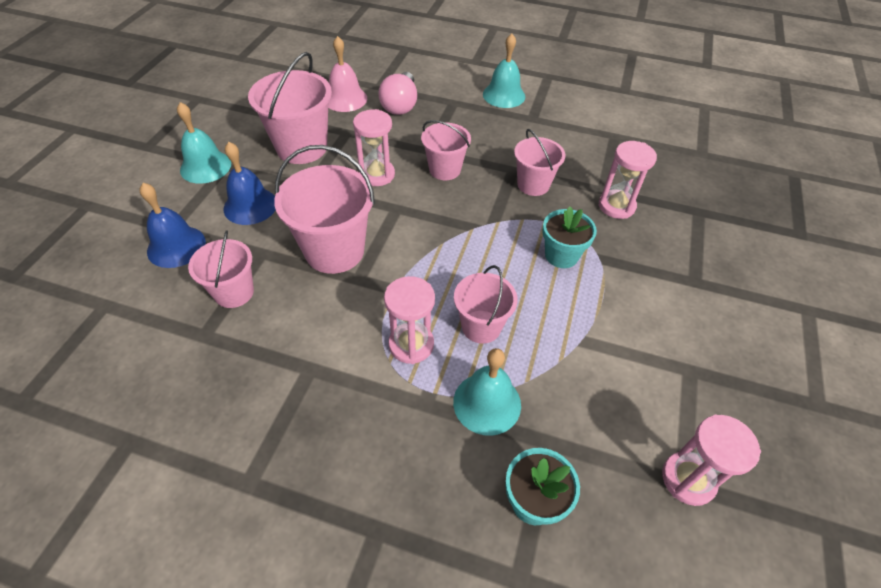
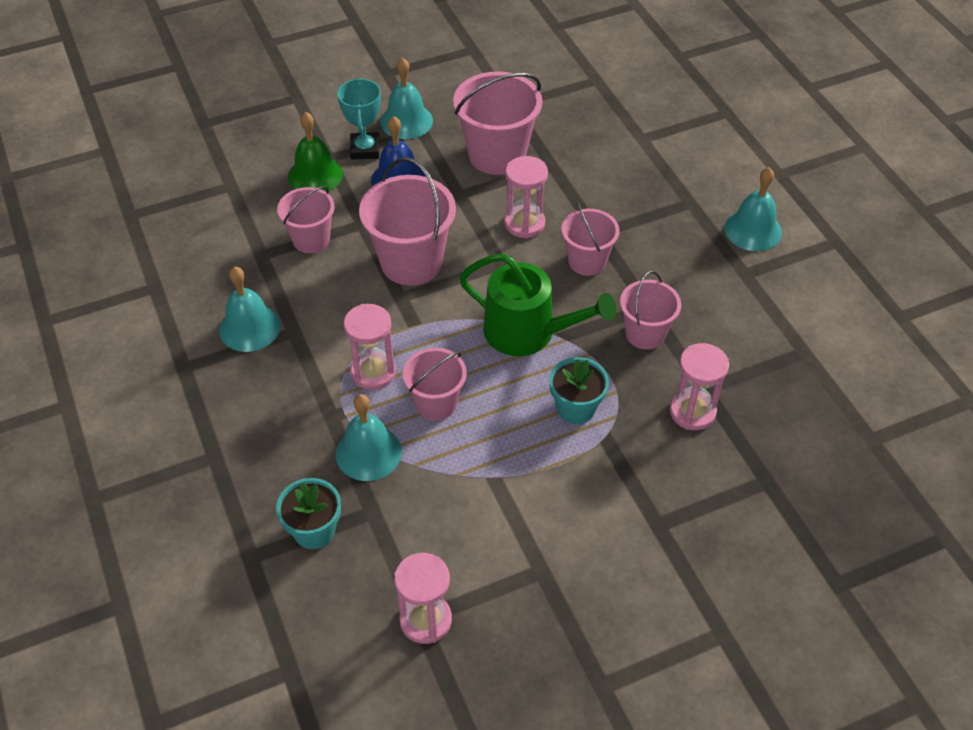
camera: 50 degrees right, 0 degrees up
(176, 246) = (315, 175): blue bell -> green bell
(196, 203) = (365, 149): none -> turquoise trophy
(268, 397) = (249, 327): none -> turquoise bell
(345, 99) = (594, 131): pink bell -> none
(400, 105) = (635, 171): pink light bulb -> none
(470, 235) = (527, 332): none -> green watering can

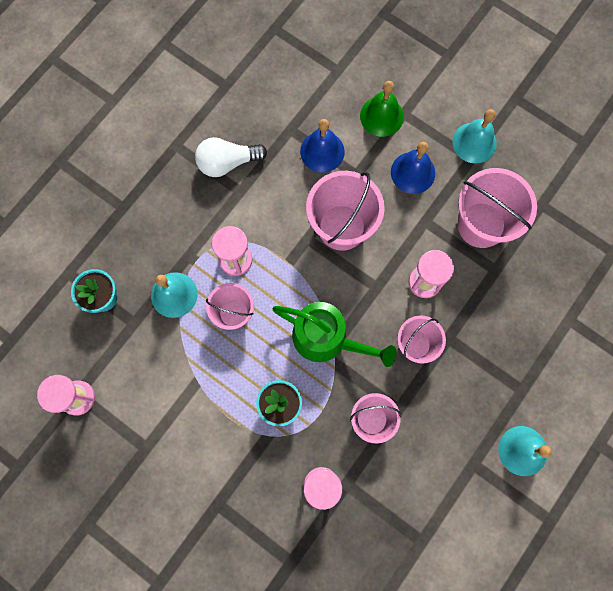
camera: 60 degrees right, 25 degrees up
(249, 327) = (227, 163): turquoise bell -> white light bulb
(311, 239) = (322, 151): pink bucket -> blue bell
(365, 149) = (427, 132): turquoise trophy -> none
(527, 332) = (326, 338): green watering can -> green watering can turned 60 degrees counterclockwise

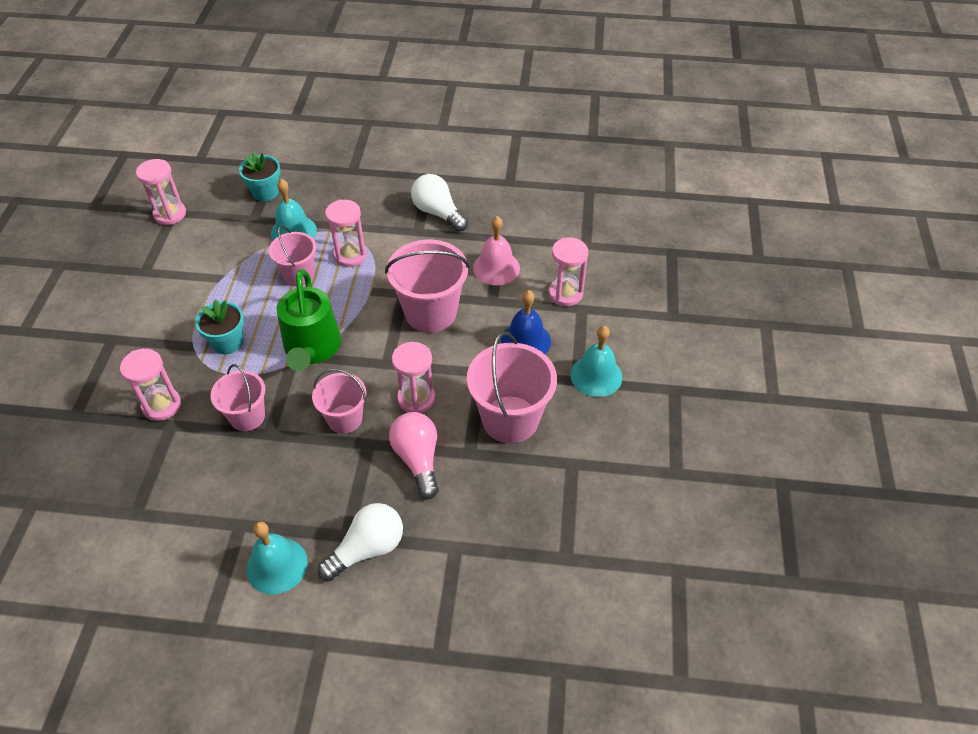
camera: 60 degrees right, 25 degrees down
(322, 151) = (496, 268): blue bell -> pink bell
(381, 116) = (565, 294): green bell -> pink hourglass
(482, 309) = (418, 459): none -> pink light bulb
(540, 380) = (367, 548): none -> white light bulb

